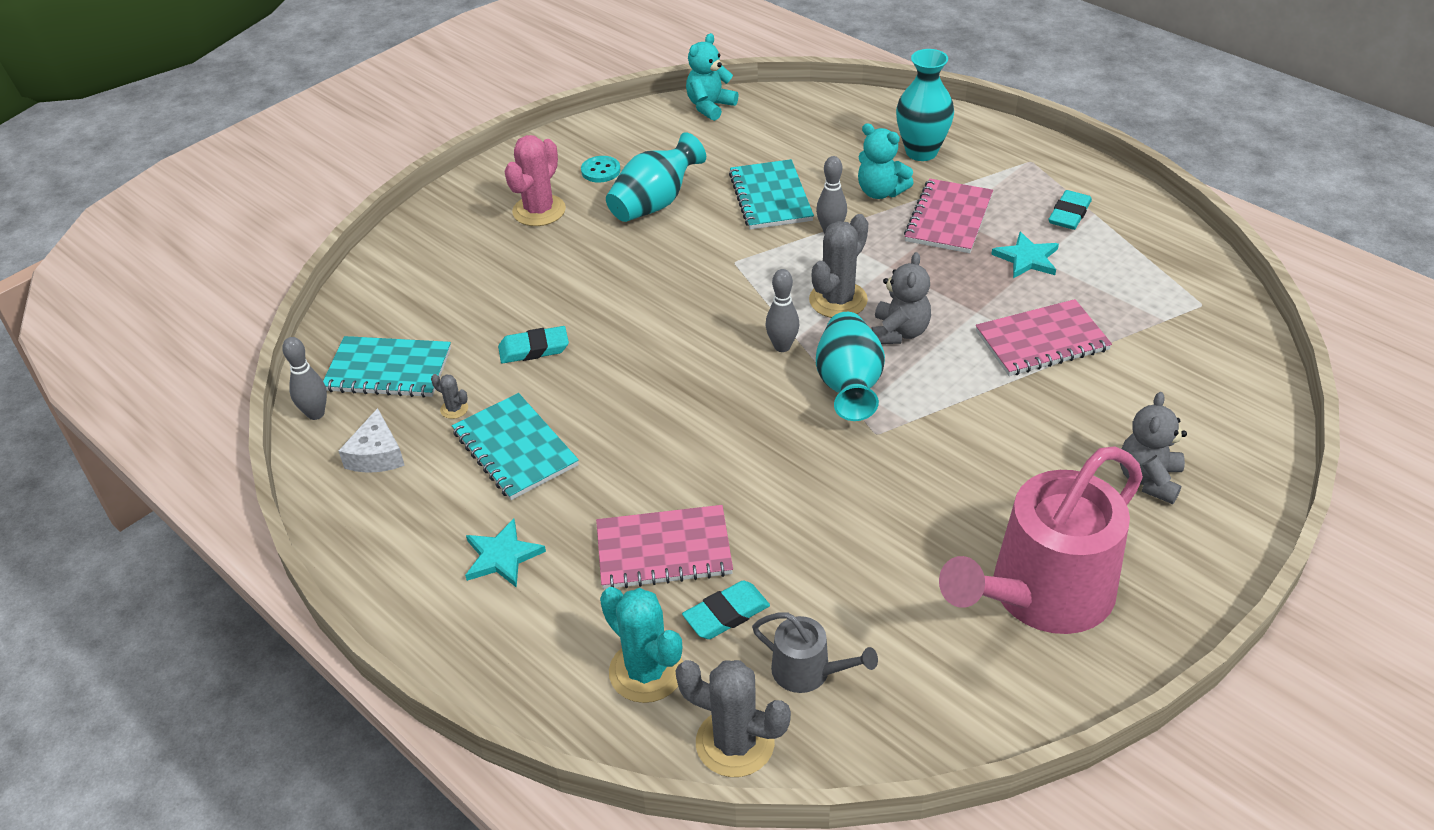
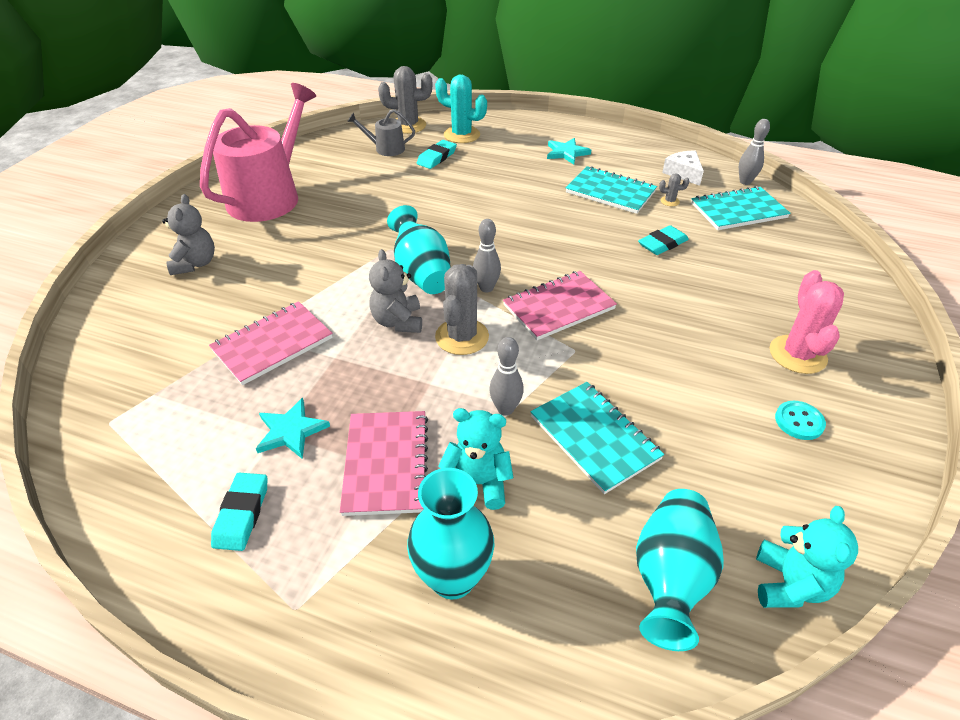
camera: 155 degrees right, 0 degrees up
(655, 203) = (702, 394): turquoise vase -> turquoise vase (669, 578)
(664, 550) = (486, 171): pink notebook -> pink notebook (559, 307)

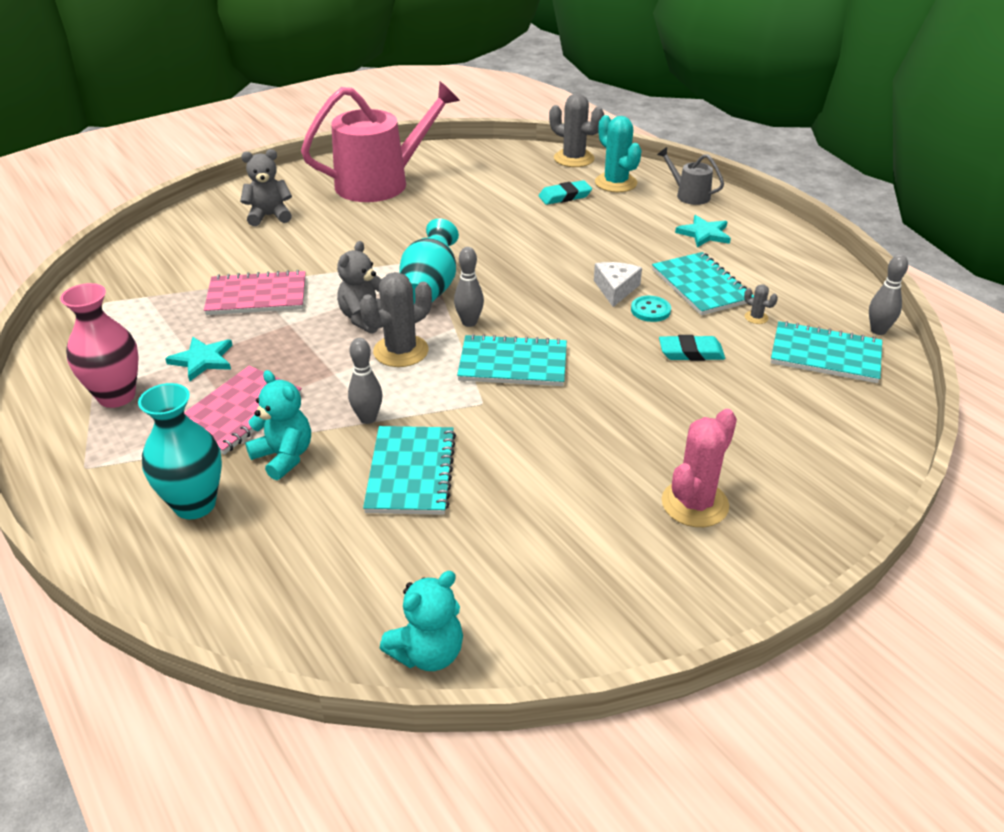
camera: 35 degrees right, 5 degrees down
(195, 264) = (269, 216): grey teddy bear -> grey teddy bear turned 135 degrees counterclockwise
(241, 514) = (116, 396): turquoise eraser -> pink vase
(386, 149) = (527, 174): grey watering can -> grey watering can (689, 195)
(559, 307) = (513, 364): pink notebook -> turquoise notebook
(669, 578) = (340, 593): turquoise vase -> none
(683, 173) = (812, 296): white cheese -> white cheese (615, 289)
(799, 421) = (612, 554): turquoise button -> turquoise button (650, 310)

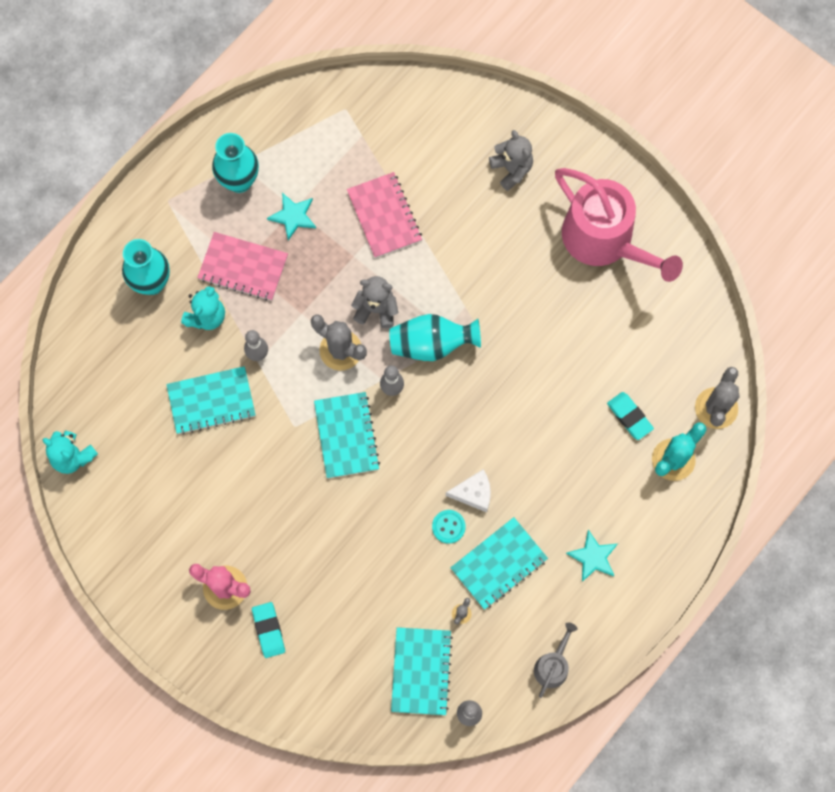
camera: 75 degrees right, 35 degrees up
(116, 396) = (239, 181): pink vase -> turquoise vase
(689, 195) = (668, 535): grey watering can -> grey watering can (552, 666)
(691, 352) = (396, 566): turquoise eraser -> turquoise eraser (268, 630)

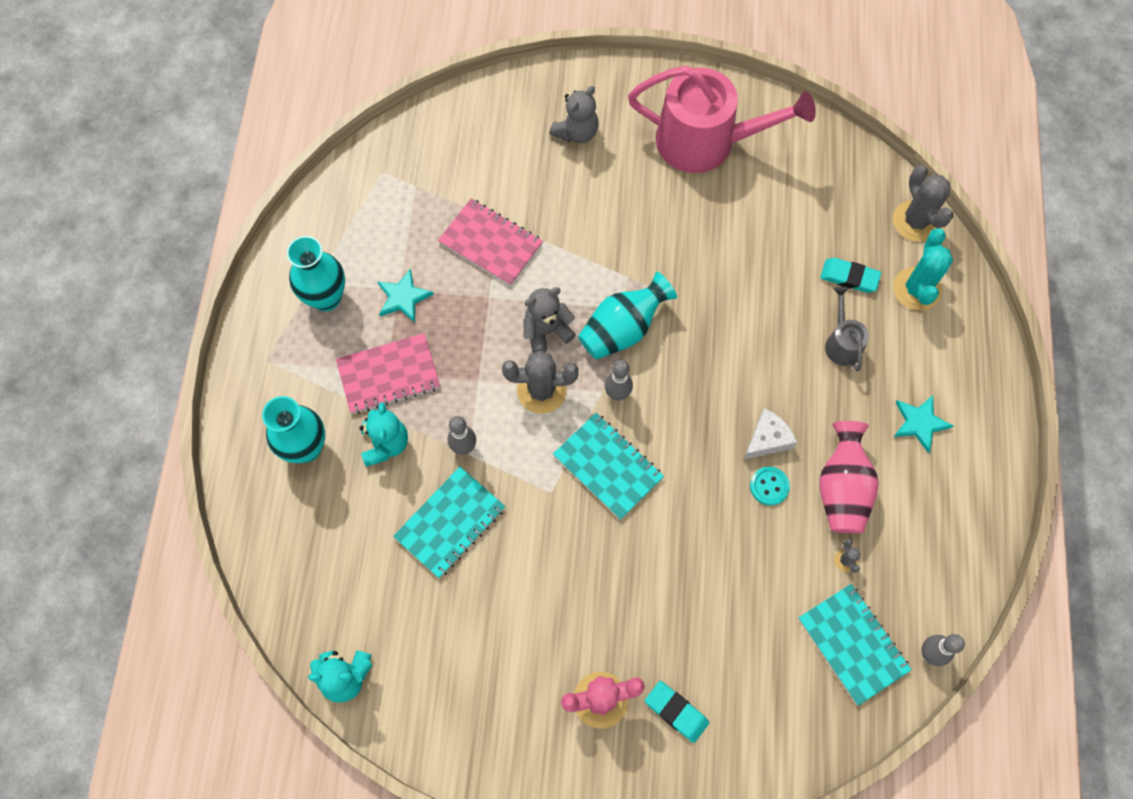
camera: 35 degrees left, 5 degrees down
(499, 564) = (842, 488): turquoise notebook -> pink vase
(511, 169) = (576, 132): grey teddy bear -> grey teddy bear turned 105 degrees clockwise
(552, 666) = (966, 550): grey watering can -> grey watering can (842, 343)

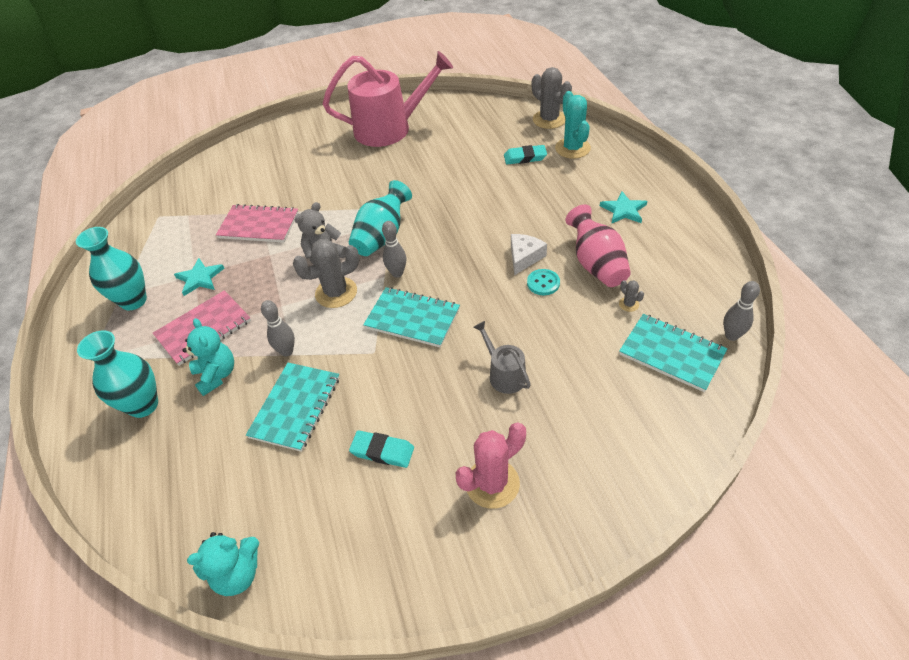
camera: 20 degrees left, 20 degrees down
(576, 132) = (298, 152): grey teddy bear -> none
(676, 712) = (563, 463): turquoise eraser -> turquoise eraser (382, 451)
(842, 343) = (542, 190): grey watering can -> grey watering can (504, 374)

